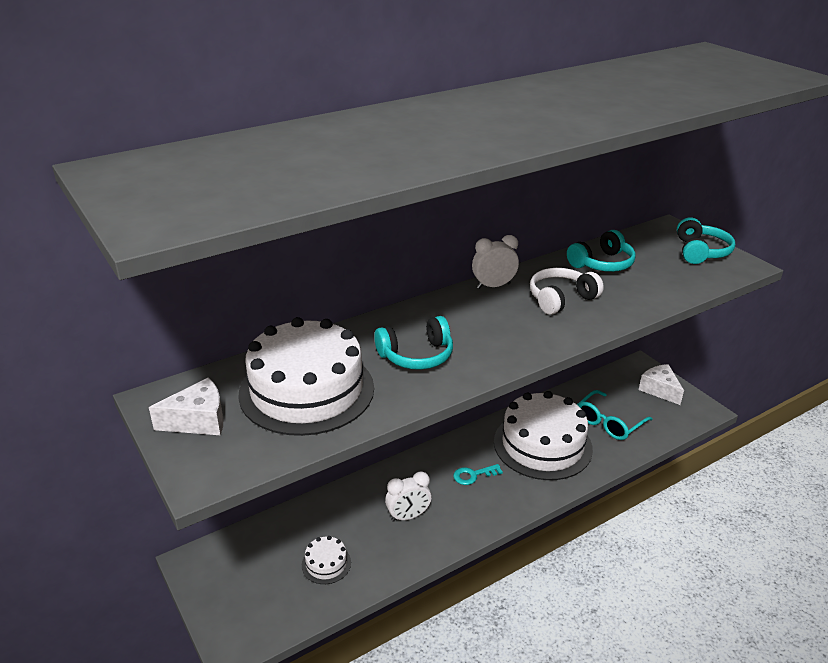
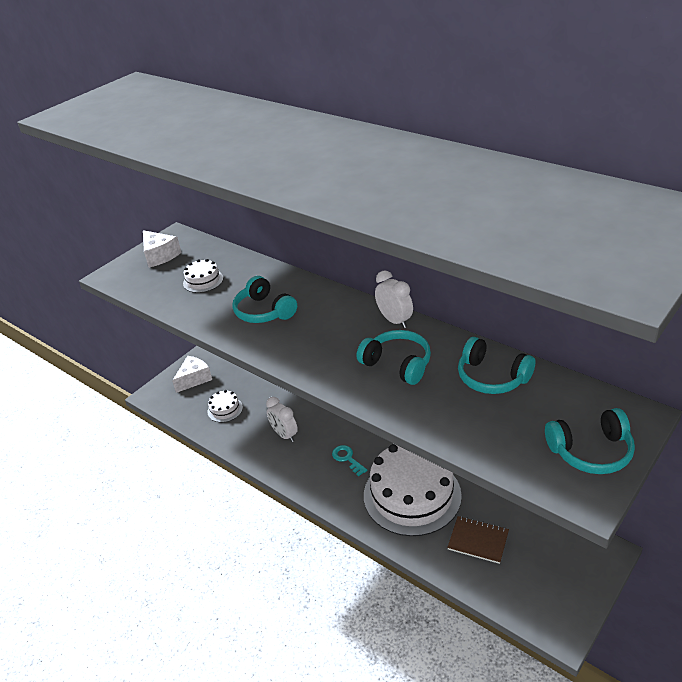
camera: 75 degrees right, 5 degrees up
(307, 390) = (203, 281): white cake -> white cake, size x0.42
(561, 299) = (397, 364): white headphones -> turquoise headphones
(609, 422) = (478, 540): turquoise glasses -> brown notebook
(659, 390) = (570, 578): white cheese -> white cheese (194, 379)

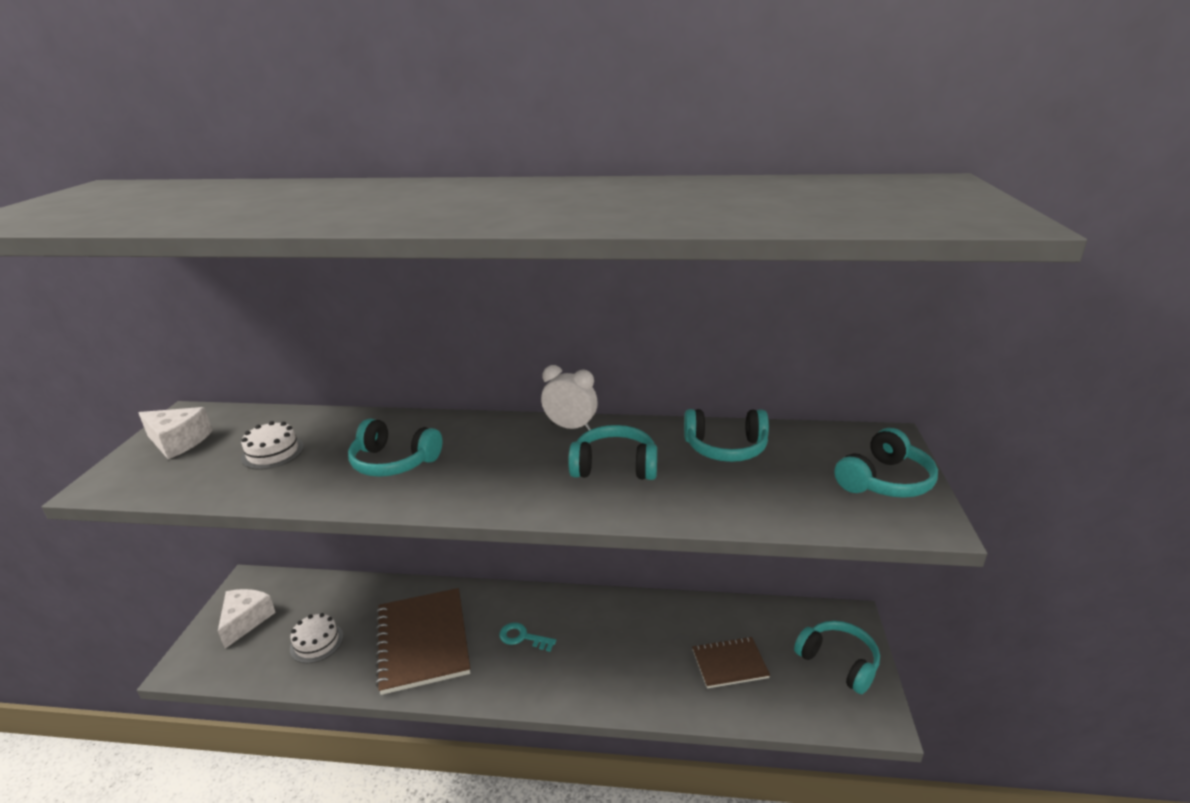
camera: 35 degrees left, 10 degrees down
(284, 435) = (422, 641): white clock -> brown notebook
(412, 495) = (625, 646): white cake -> none
(565, 578) = (838, 662): none -> turquoise headphones

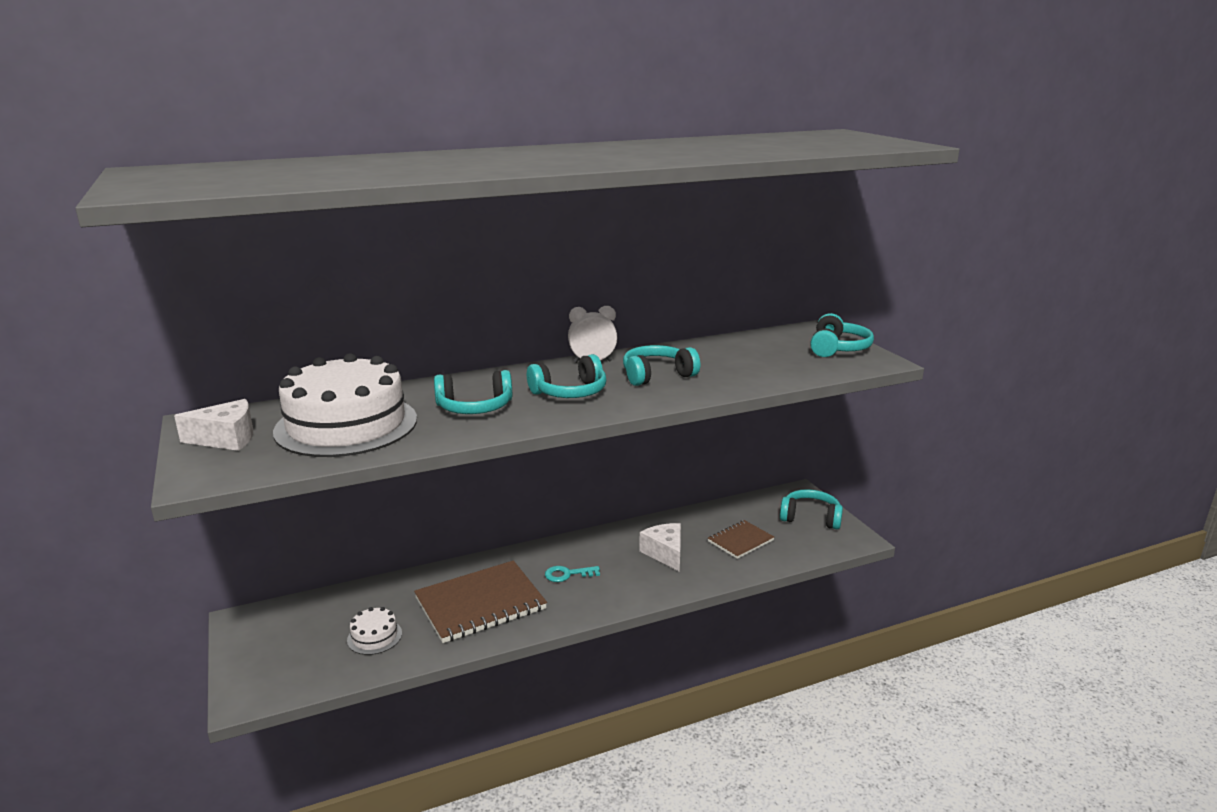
camera: 30 degrees left, 5 degrees down
(246, 621) = (275, 646): white cheese -> white cheese (665, 553)
(273, 452) = (346, 425): white cake -> white cake, size x2.36
(422, 641) = (480, 604): brown notebook -> brown notebook turned 75 degrees counterclockwise
(725, 448) = (721, 352): turquoise headphones -> turquoise headphones (570, 392)

